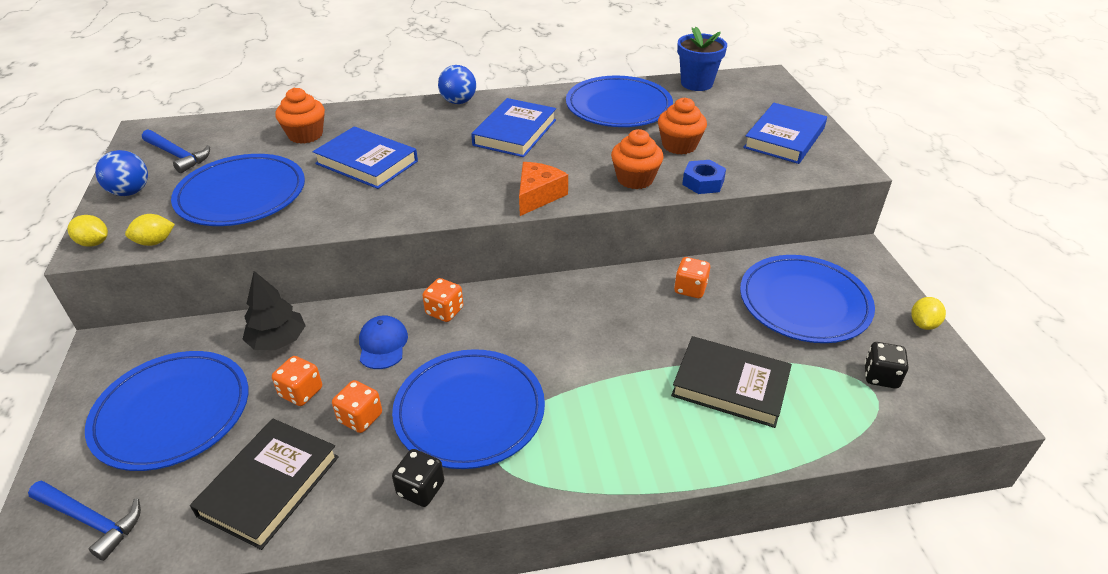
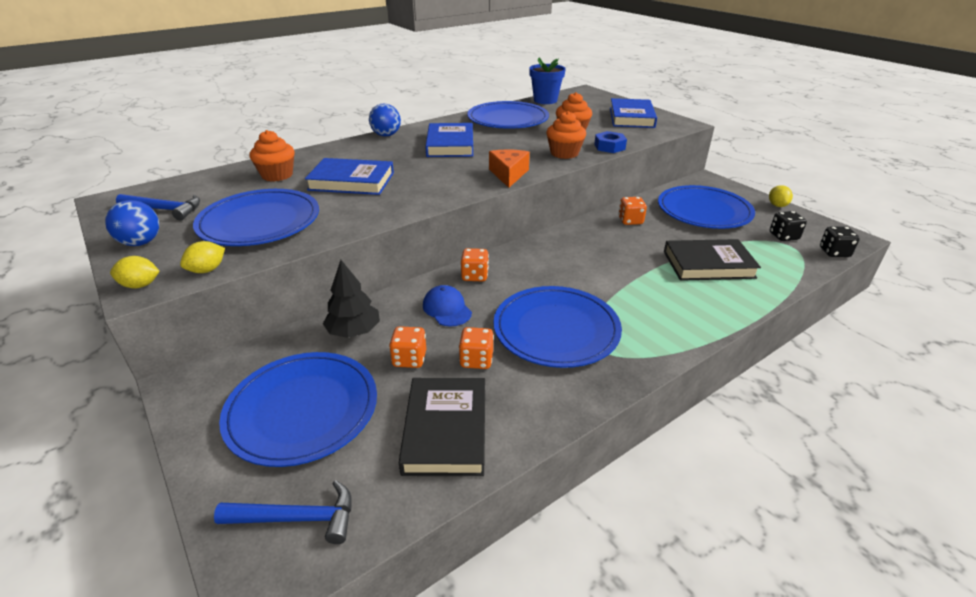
camera: 25 degrees left, 5 degrees down
(421, 489) = (570, 388): black dice -> black dice (834, 252)

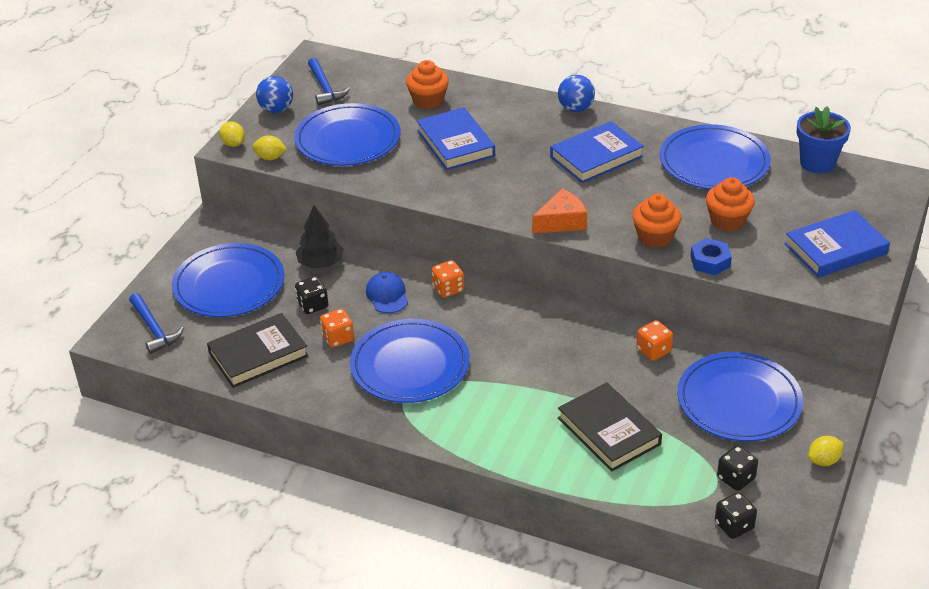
camera: 60 degrees right, 5 degrees up
(409, 359) = (312, 305): orange dice -> black dice
(447, 309) = (387, 295): blue cap -> blue cap turned 45 degrees counterclockwise

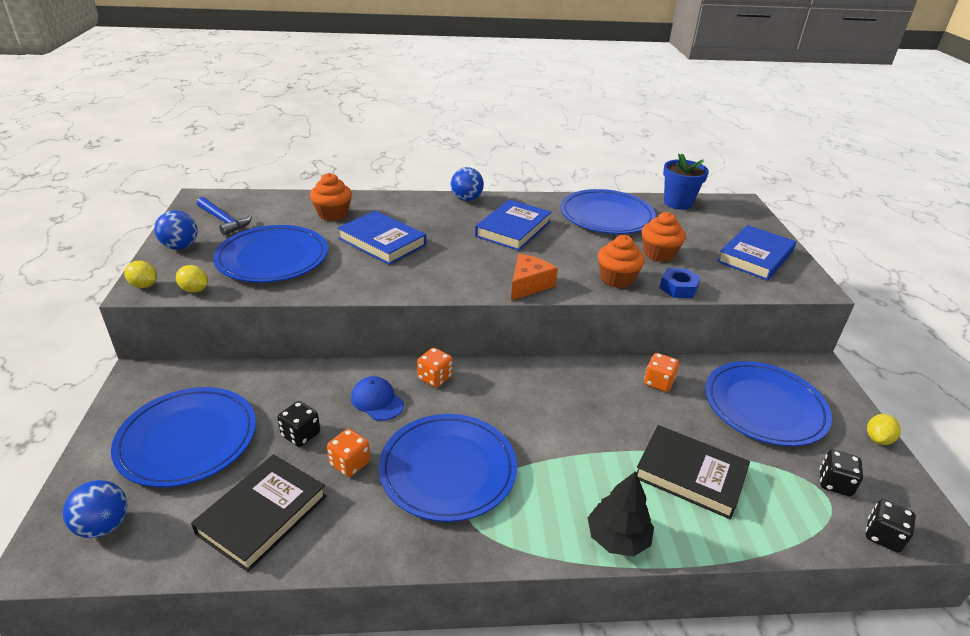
camera: 30 degrees left, 5 degrees down
(154, 329) = (104, 526): blue hammer -> blue ball
(270, 157) = (195, 290): yellow lemon -> yellow lemon turned 45 degrees clockwise
(320, 263) = (286, 387): black tree -> black tree (617, 538)

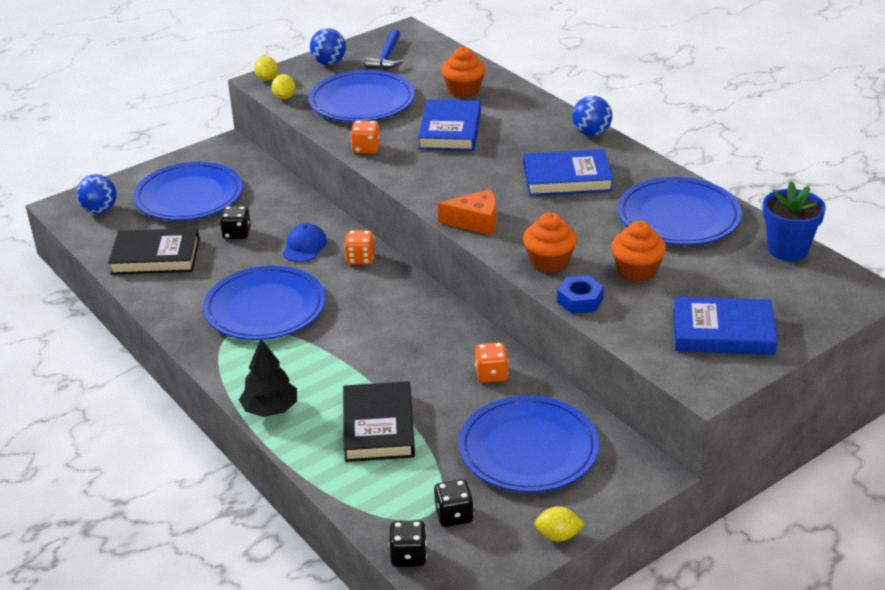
camera: 60 degrees right, 0 degrees up
(350, 463) = (230, 266): orange dice -> orange dice (366, 148)

